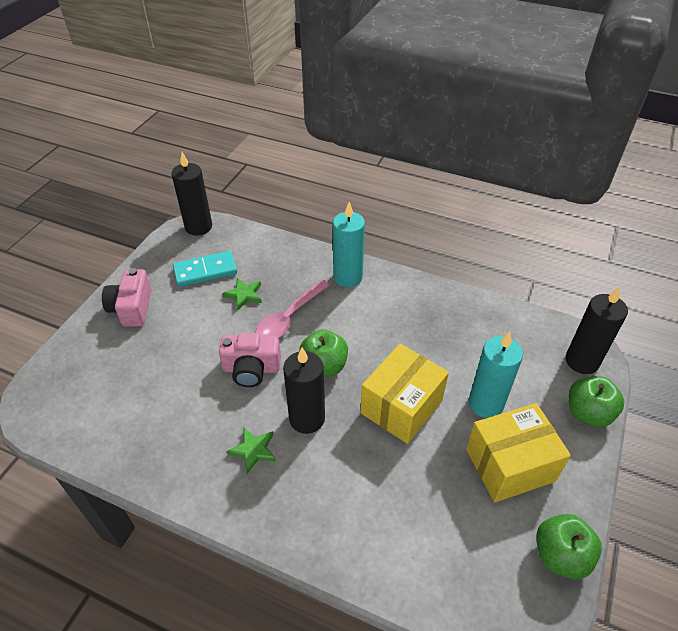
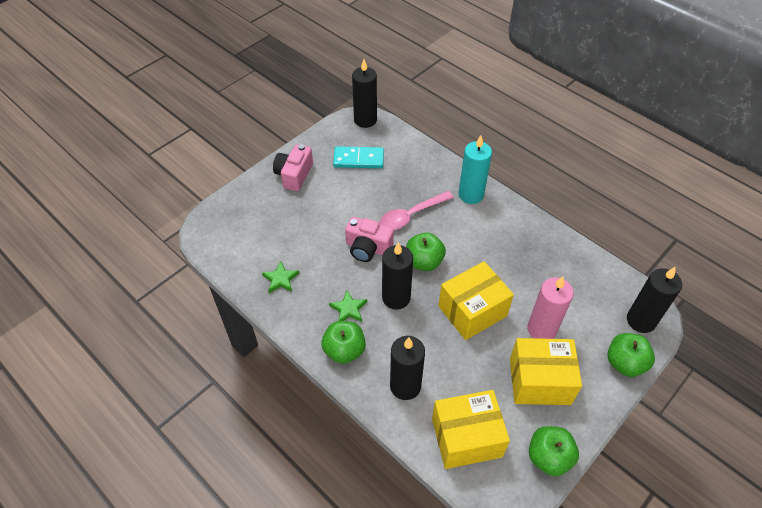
camera: 20 degrees right, 5 degrees up
(244, 295) = (382, 187): green star -> green star (281, 279)
(266, 506) = (344, 350): none -> green apple
(358, 526) = (405, 386): none -> black candle
(457, 566) = (466, 437): none -> yellow box
(485, 403) = (541, 329): turquoise candle -> pink candle

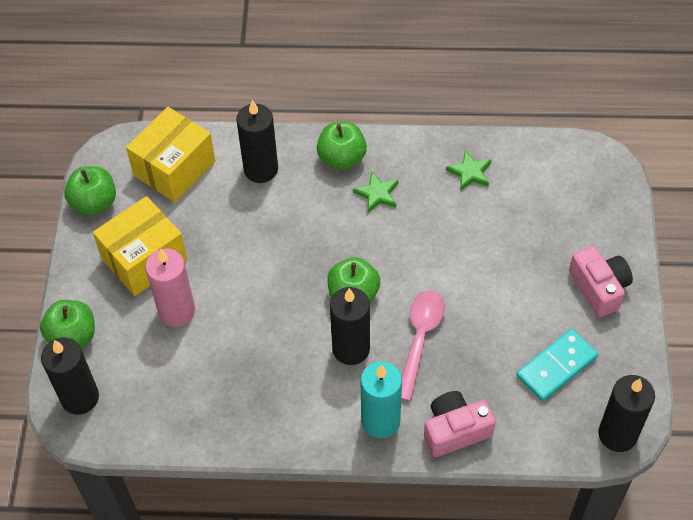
camera: 140 degrees right, 5 degrees up
(368, 248) = (425, 266): pink camera -> pink camera (455, 430)
(396, 298) = (344, 237): black candle -> black candle (351, 349)
(472, 311) = (259, 279): yellow box -> none

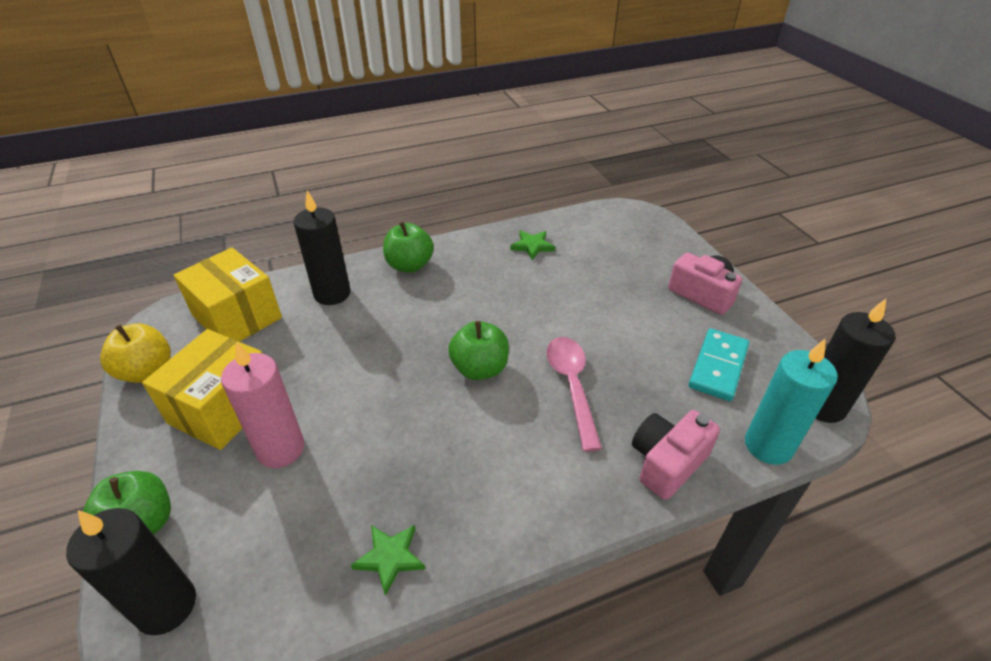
camera: 25 degrees left, 15 degrees down
(94, 202) = (147, 371): green apple -> yellow apple
(174, 168) = (237, 317): yellow box -> yellow box turned 60 degrees counterclockwise
(351, 349) = (505, 420): black candle -> none
(377, 194) = (457, 282): green star -> green star (390, 557)
(380, 421) = (581, 483): turquoise candle -> turquoise candle (768, 446)

